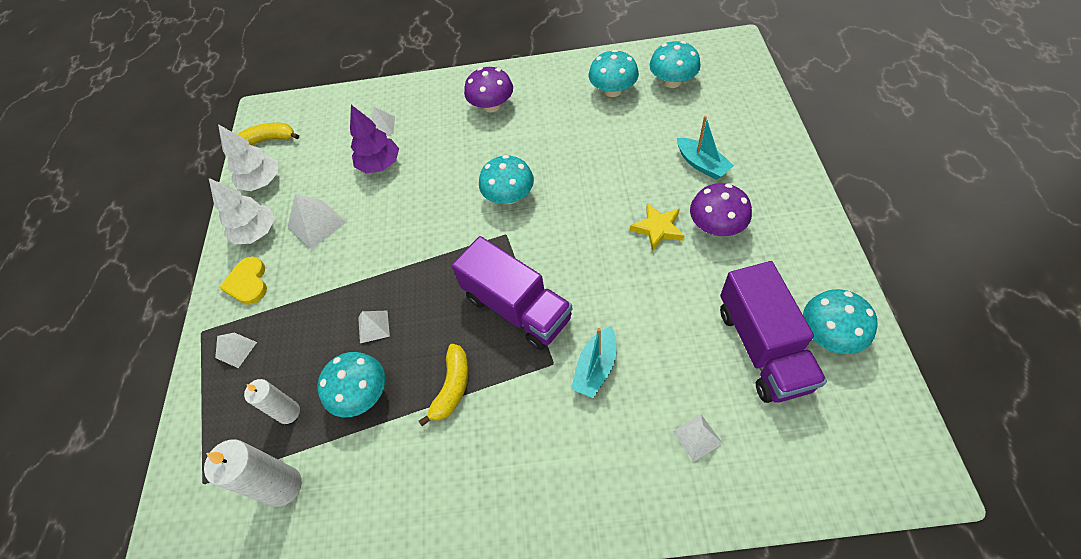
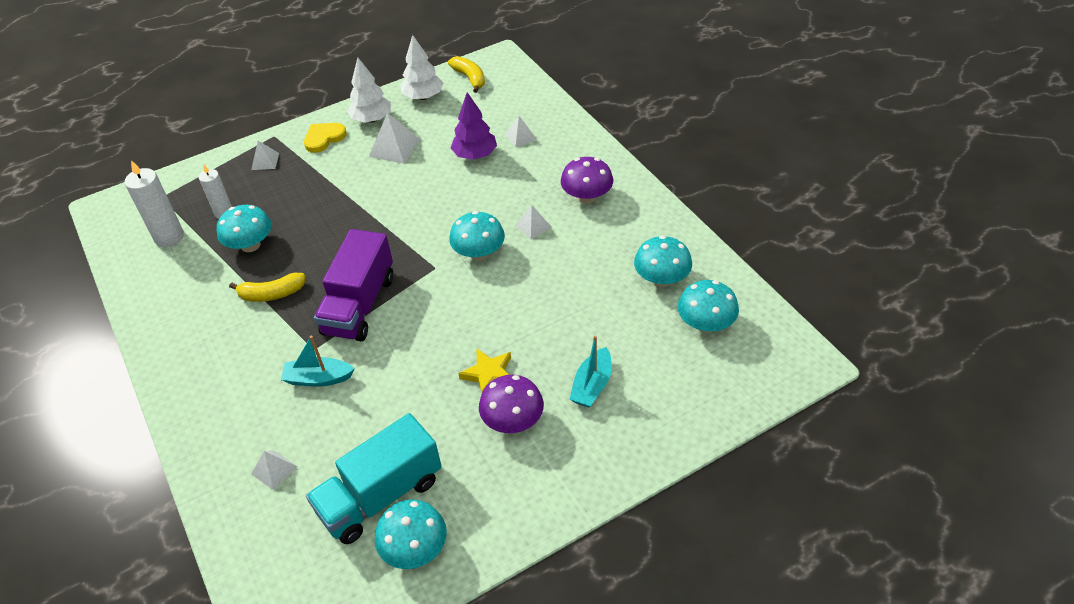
camera: 60 degrees right, 10 degrees down
(373, 326) = (310, 225): white pyramid -> white pyramid (533, 226)
(762, 347) = (381, 496): purple truck -> turquoise truck

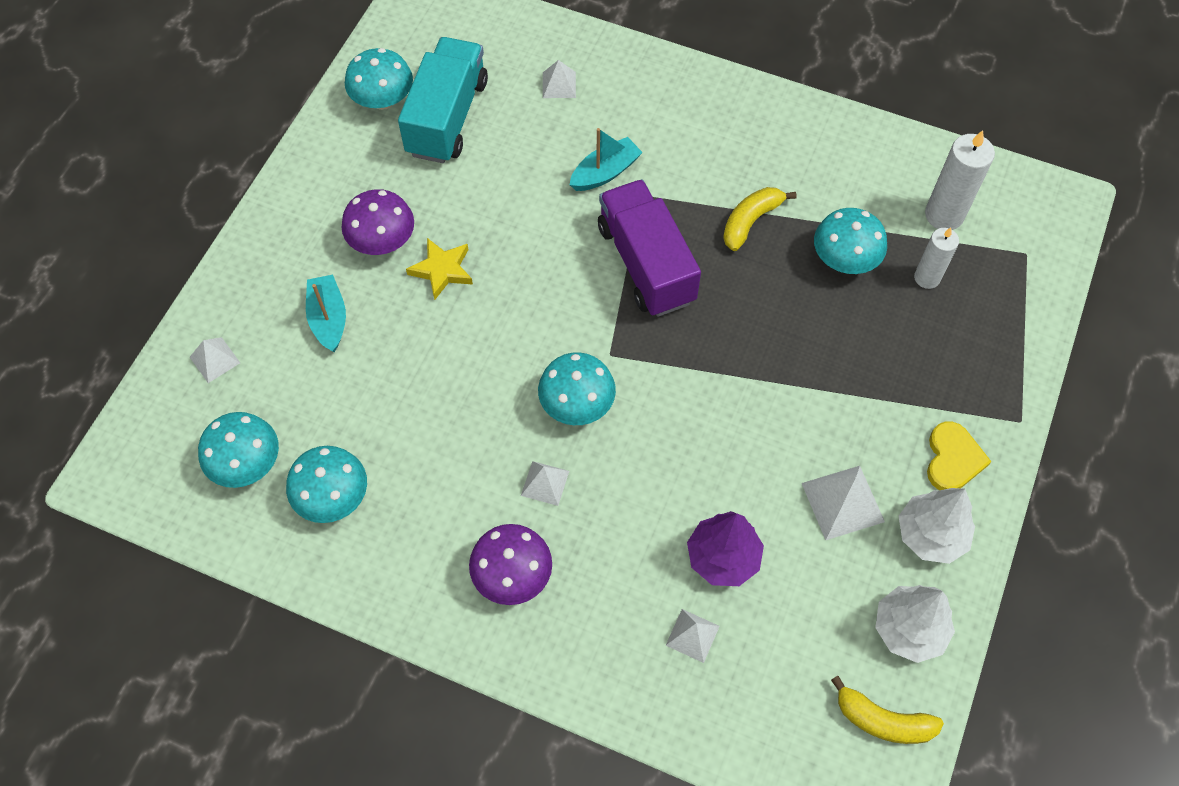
camera: 140 degrees right, 15 degrees up
(265, 161) = (978, 375): white pyramid -> white pyramid (215, 360)

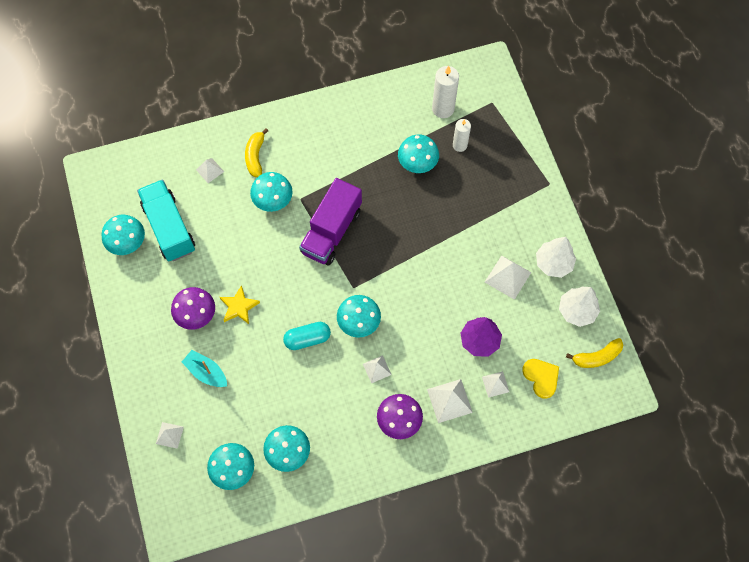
camera: 40 degrees left, 5 degrees up
(490, 374) = (307, 339): none -> turquoise capsule
(605, 172) = (273, 200): turquoise boat -> turquoise mushroom
(606, 605) = (449, 400): none -> white pyramid
(646, 264) = (331, 231): purple truck -> purple truck turned 90 degrees counterclockwise
(750, 221) = (361, 175): yellow banana -> yellow banana (255, 157)
(953, 459) = (536, 222): yellow heart -> yellow heart (541, 377)

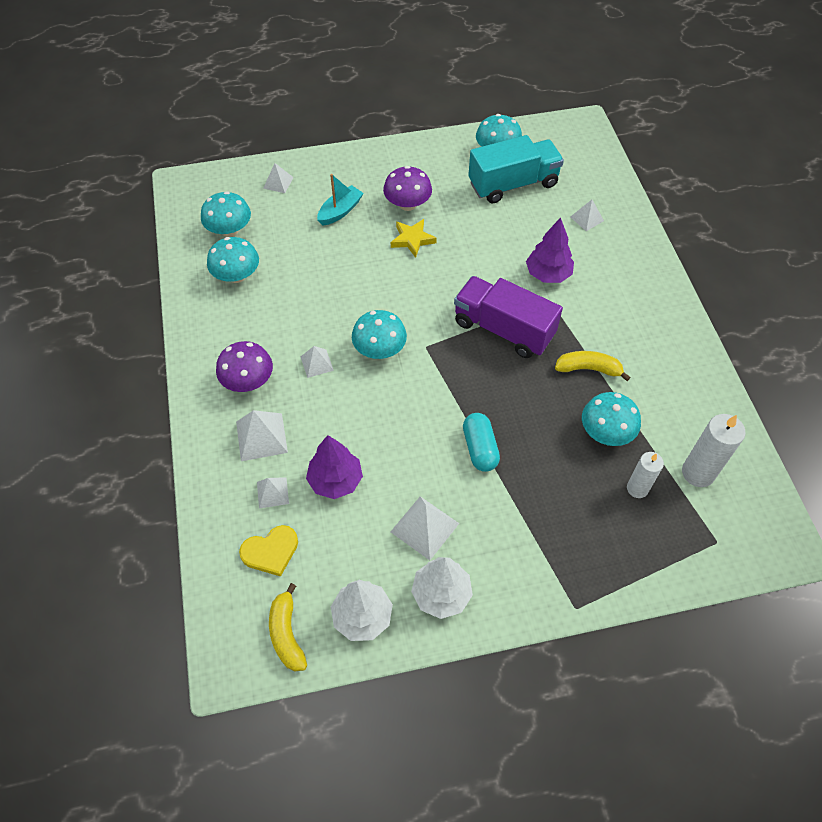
camera: 95 degrees right, 10 degrees down
(255, 157) = (607, 260): yellow banana -> yellow banana (588, 369)
(273, 200) = (548, 274): turquoise mushroom -> purple tree
(307, 339) = (365, 298): turquoise capsule -> turquoise capsule (480, 448)

